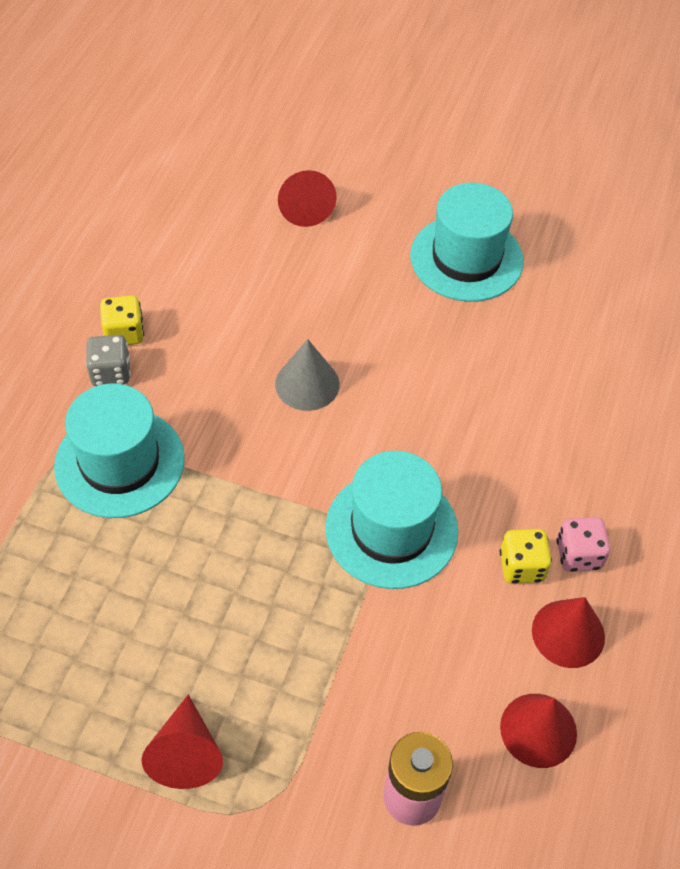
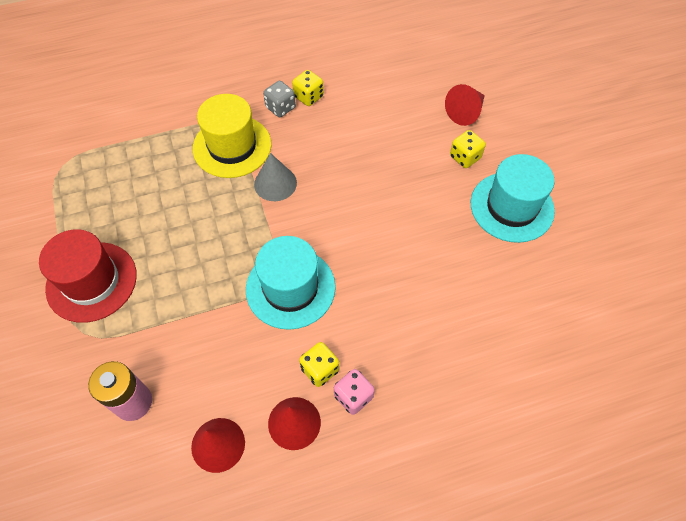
camera: 55 degrees right, 5 degrees up
(119, 462) = (232, 146): turquoise hat -> yellow hat
(186, 753) = (91, 281): red cone -> red hat
(307, 384) = (349, 189): grey cone -> grey cone (275, 183)
(365, 251) = (465, 157): none -> yellow dice

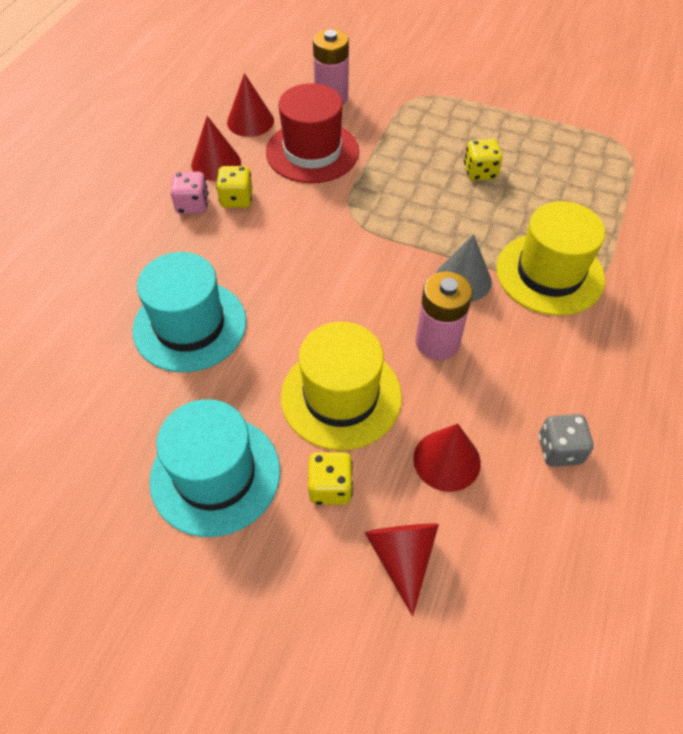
camera: 130 degrees right, 5 degrees down
(91, 281) = (464, 117): red hat -> red hat (312, 152)
(280, 108) = (580, 349): grey dice -> grey dice (559, 450)
(290, 288) = (329, 223): turquoise hat -> turquoise hat (190, 325)
(308, 97) = (579, 389): yellow dice -> yellow dice (480, 172)
(335, 168) = (437, 342): none -> pink battery
(403, 124) = (446, 460): none -> red cone
(414, 187) = (341, 396): none -> yellow hat

